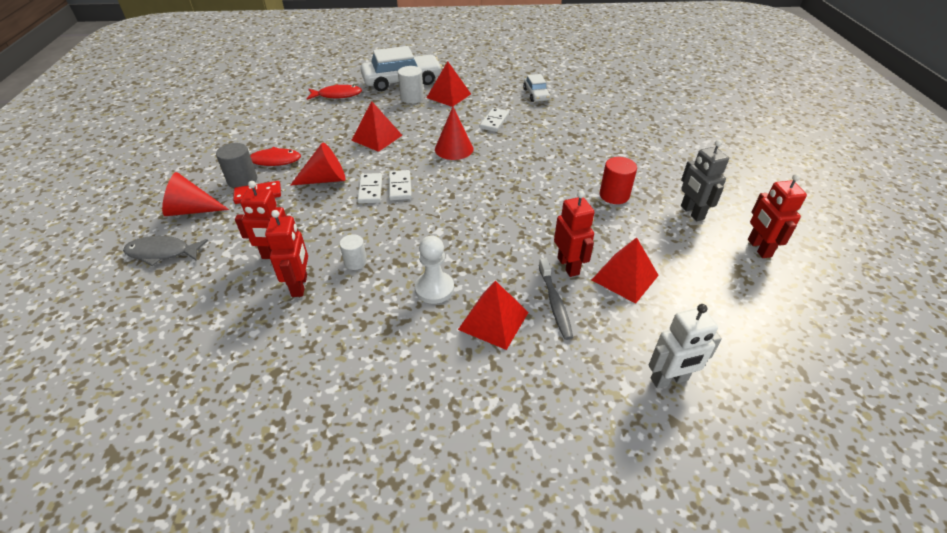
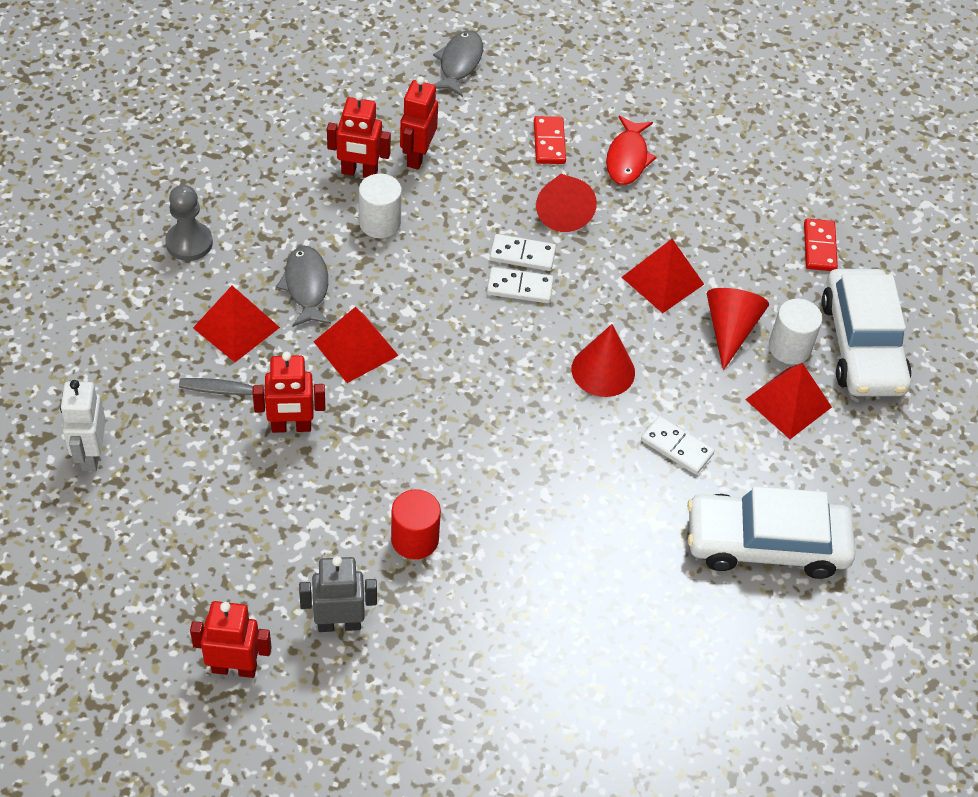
camera: 100 degrees right, 10 degrees up
(191, 210) = (534, 83): red cone -> red cone (730, 330)
(242, 180) = (586, 128): grey cylinder -> none
(337, 95) = (819, 247): red fish -> red domino
(355, 262) = (380, 223): white cylinder -> white cylinder, size x1.50
(409, 382) = (189, 243): none -> grey pawn
(434, 289) = (306, 286): white pawn -> grey fish
(536, 94) = (766, 543): white car -> white car, size x1.93
(625, 277) = (247, 479): red pyramid -> red pyramid (356, 348)

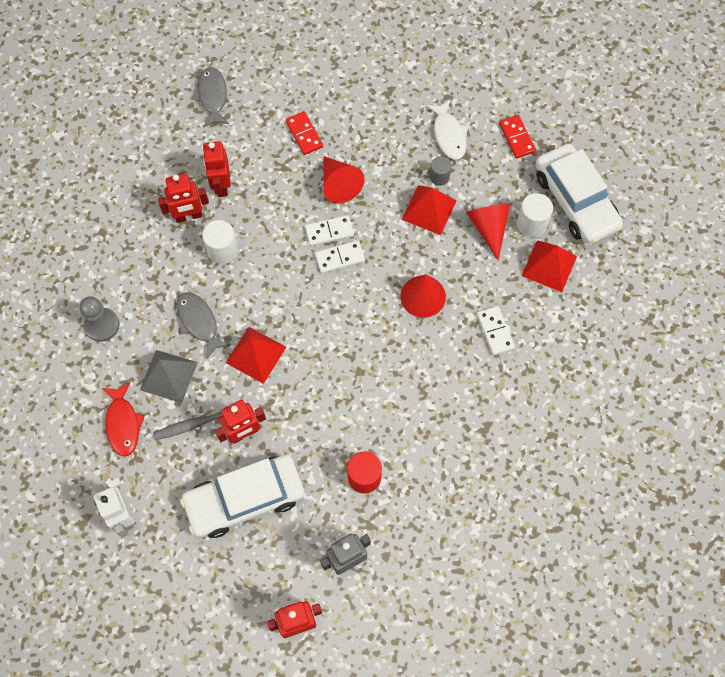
camera: 20 degrees left, 15 degrees up
(236, 327) = (168, 376): red pyramid -> grey pyramid
(627, 158) = (362, 124): red fish -> red fish (123, 424)
(677, 447) = (495, 331): white domino -> white domino turned 60 degrees clockwise
(695, 251) = (439, 177): none -> grey cylinder
(732, 211) = (449, 135): none -> white fish
(766, 543) = (580, 375): white car -> white car (245, 499)

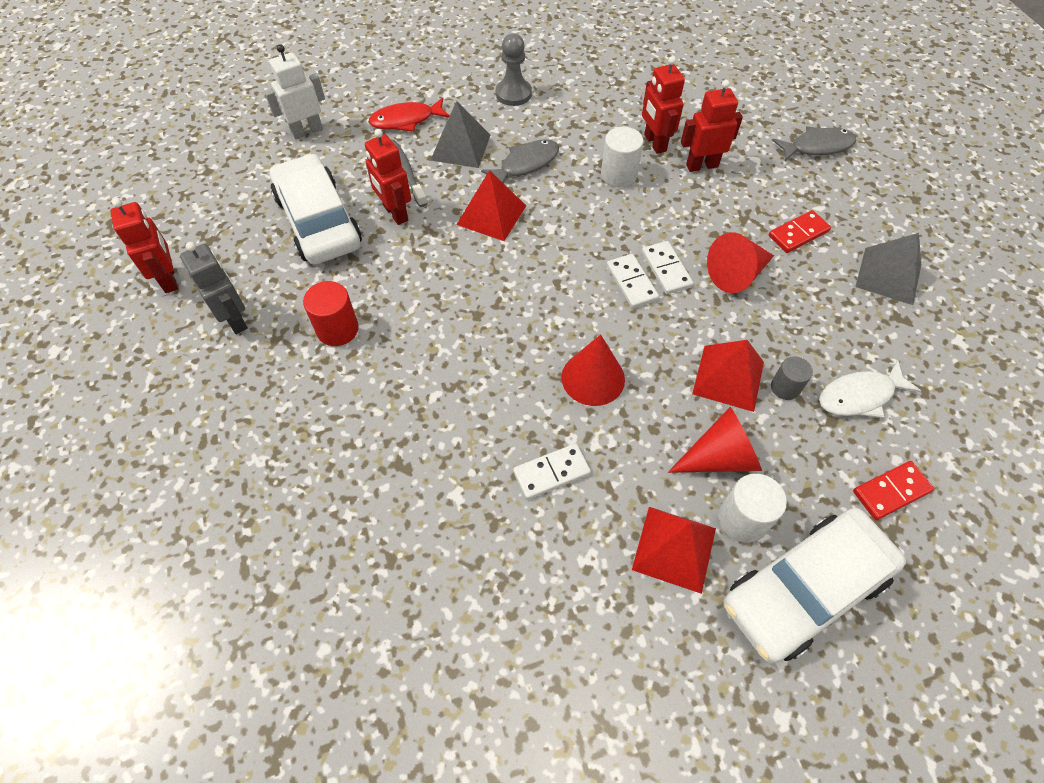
camera: 85 degrees right, 10 degrees down
(350, 87) = (888, 275): none -> grey pyramid

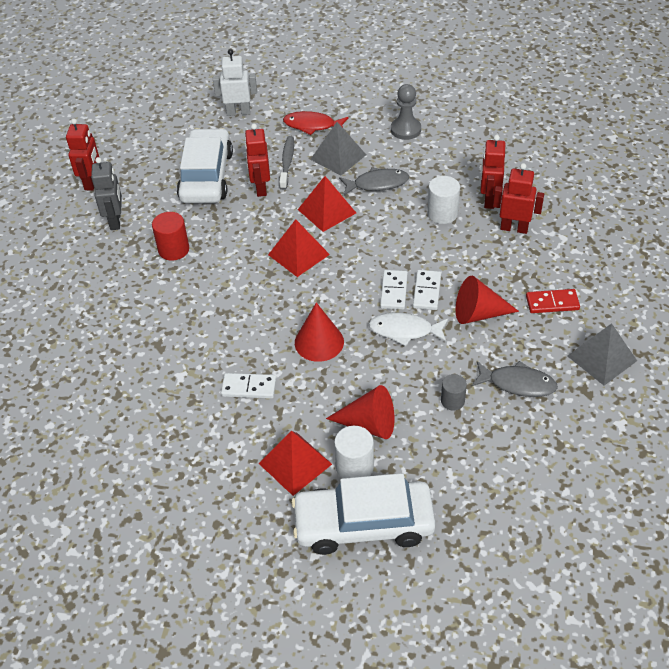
camera: 30 degrees right, 10 degrees down
(728, 377) = (415, 378): red pyramid -> red pyramid (299, 254)
(817, 147) = (624, 245): grey fish -> grey fish (518, 384)
(859, 396) = (505, 428): white fish -> white fish (404, 331)
(891, 491) = (476, 495): red domino -> none

